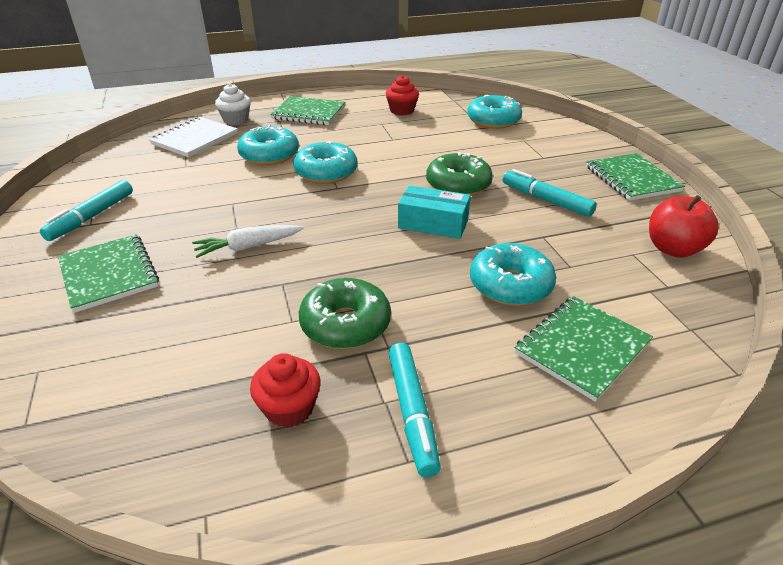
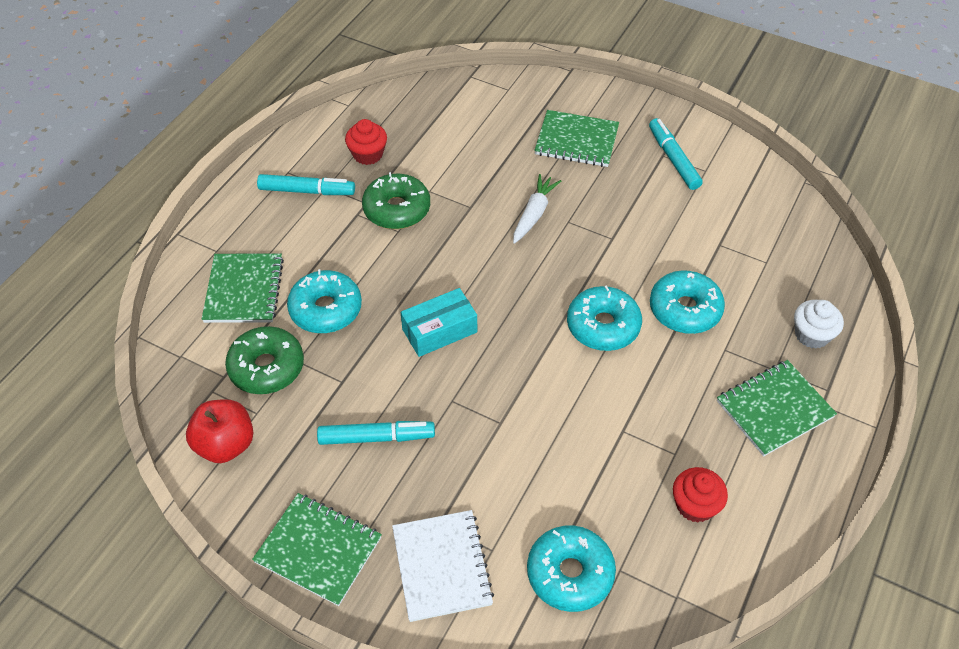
camera: 135 degrees right, 15 degrees up
(195, 139) = (783, 278): white notebook -> white notebook (441, 566)
(412, 413) = (307, 191): turquoise marker -> turquoise marker turned 150 degrees clockwise
(458, 185) = (473, 399): green donut -> green donut (267, 367)

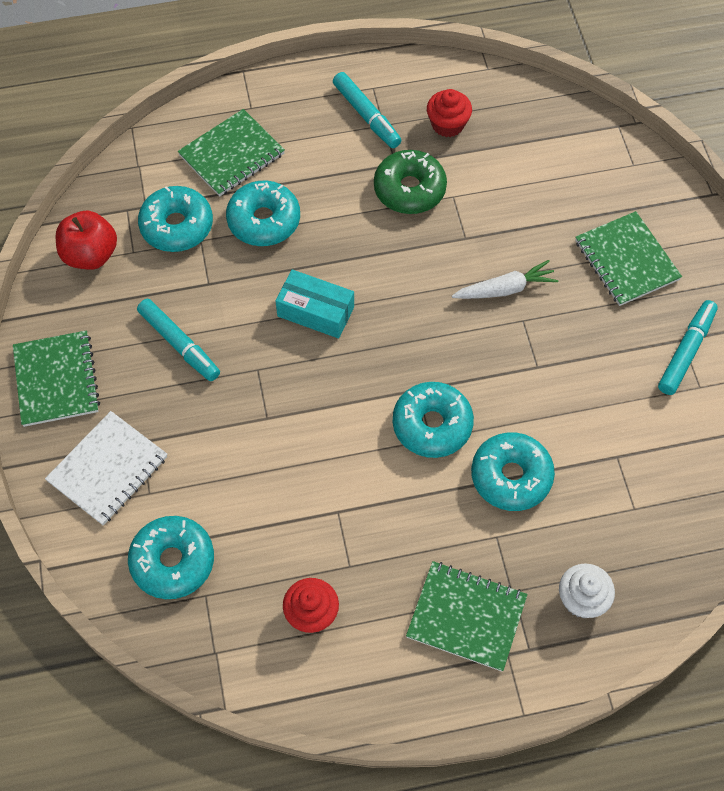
camera: 50 degrees right, 10 degrees up
(267, 367) = (177, 226): green donut -> turquoise donut

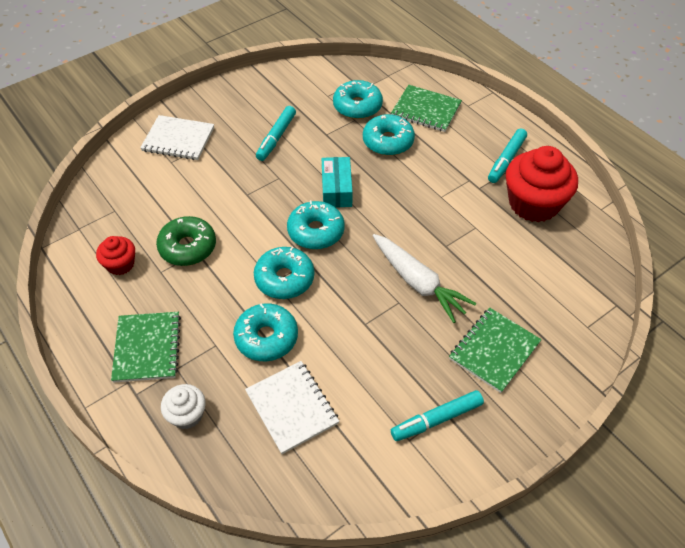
camera: 65 degrees right, 10 degrees down
(56, 380) = (225, 98): green notebook -> none
(91, 255) = (314, 80): red apple -> none
(173, 561) = (131, 188): turquoise donut -> turquoise donut (316, 231)
(409, 189) = (463, 202): green donut -> green donut (188, 247)
(447, 124) = (533, 204): red cupcake -> red cupcake, size x1.95
(505, 289) = (418, 283): white carrot -> white carrot, size x1.52
(617, 484) = (292, 407): none -> white notebook
(686, 351) = (436, 419): turquoise marker -> turquoise marker turned 150 degrees clockwise

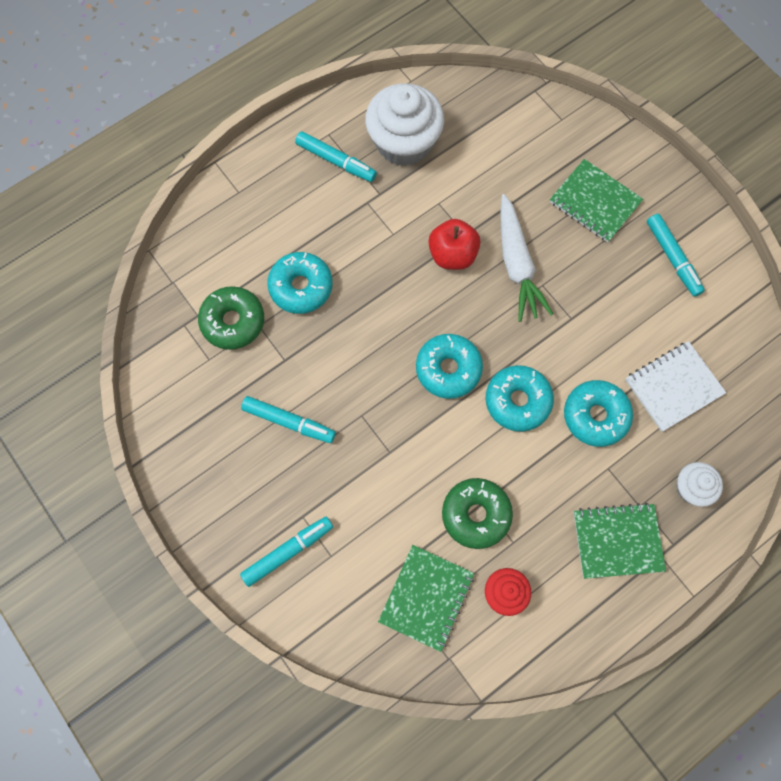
camera: 90 degrees left, 20 degrees up
(178, 139) = (288, 551): white notebook -> turquoise marker
(336, 189) = (382, 347): turquoise box -> none
(357, 106) = (233, 321): turquoise donut -> green donut
(418, 283) = (517, 264): white carrot -> white carrot turned 120 degrees clockwise
(424, 236) = (452, 255): none -> red apple
(426, 110) = (245, 240): green notebook -> green notebook (426, 597)
(533, 204) = (404, 143): red cupcake -> white cupcake

